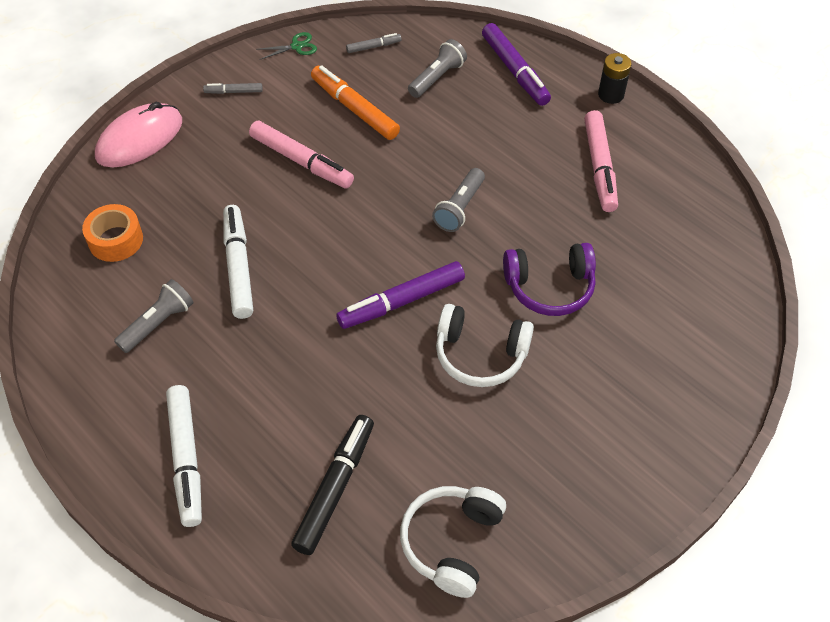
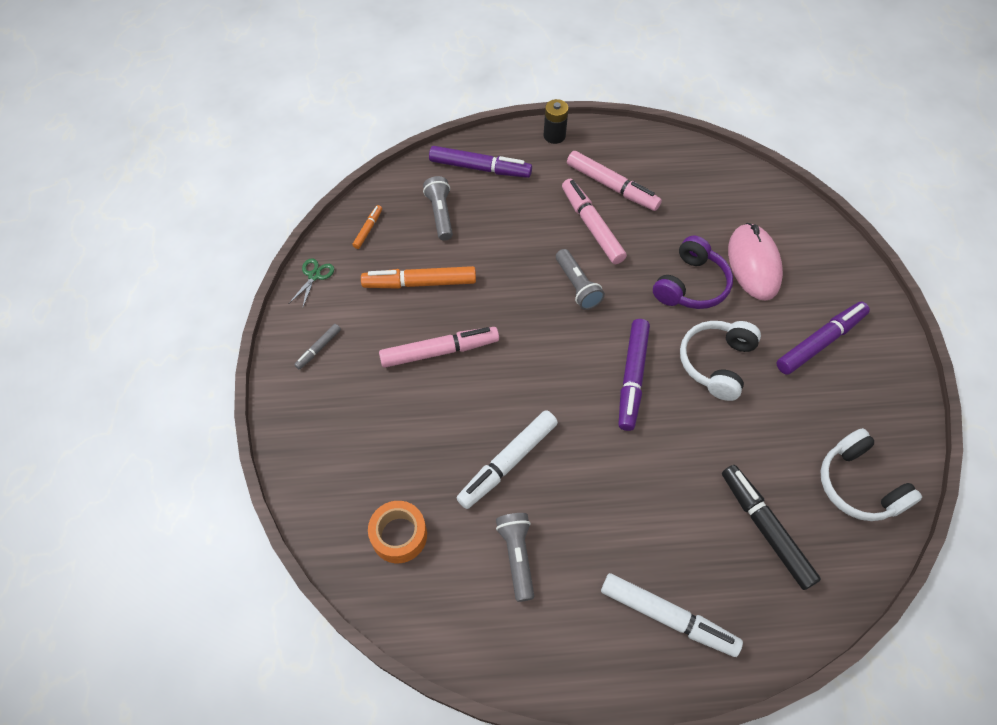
camera: 50 degrees left, 5 degrees up
(139, 139) = (302, 448): pink mouse -> pink mouse (753, 264)
(238, 267) = (508, 462): white marker -> white marker turned 75 degrees counterclockwise
(373, 47) = (368, 229): grey marker -> orange marker
(480, 355) = (716, 363): white headphones -> white headphones turned 150 degrees clockwise
(537, 180) = (592, 226): none -> pink marker
(591, 425) = (819, 342): none -> purple marker

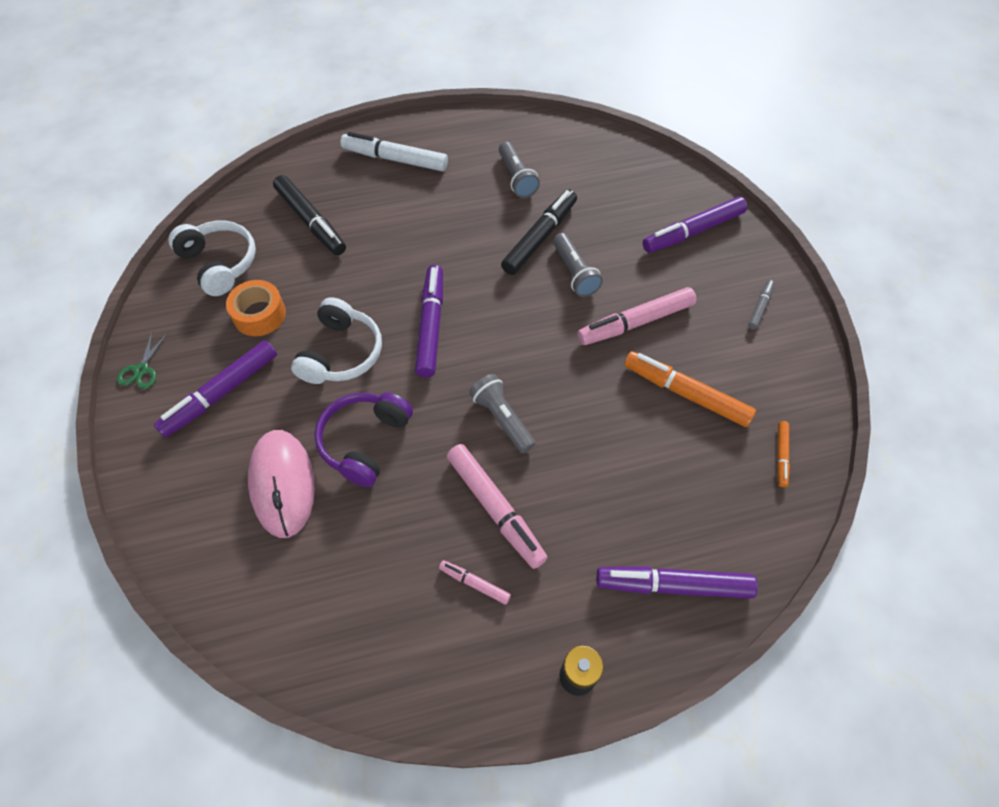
camera: 170 degrees right, 0 degrees up
(314, 276) = (811, 384): green scissors -> green scissors (141, 370)
(341, 443) = (693, 231): none -> purple marker
(399, 535) = (615, 178): orange tape -> orange tape (259, 315)
(420, 283) = (686, 394): orange marker -> orange marker turned 135 degrees counterclockwise
(440, 214) = (700, 494): grey flashlight -> grey flashlight (574, 273)
(508, 462) = (539, 238): white marker -> black marker
(611, 186) = (475, 584): pink marker -> pink marker, size x0.50

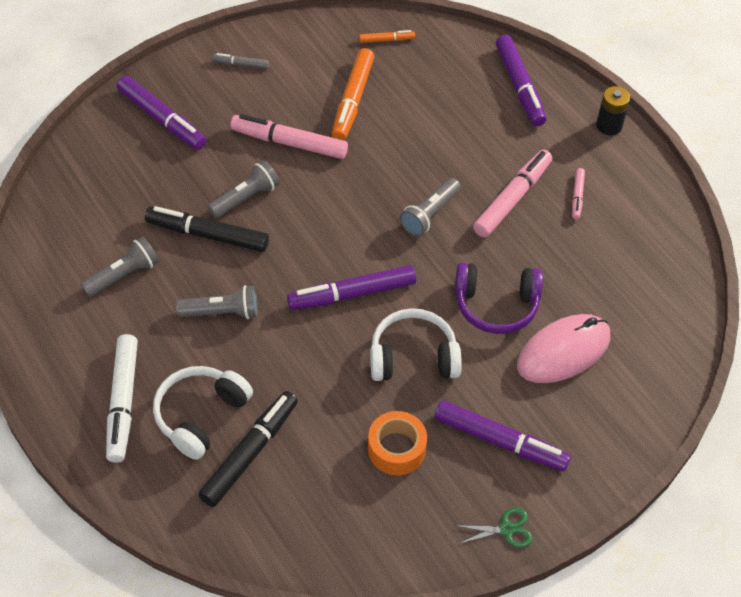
camera: 110 degrees left, 5 degrees down
(219, 263) = (343, 521): white headphones -> white headphones (200, 415)
(452, 231) = (222, 312): none -> grey flashlight
(636, 322) = (290, 143): pink marker -> pink marker turned 150 degrees clockwise

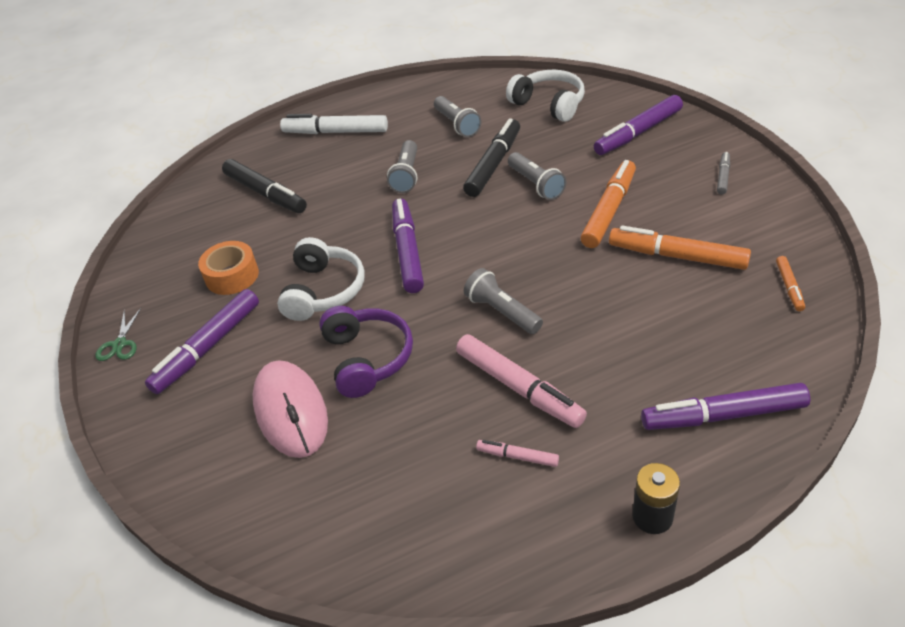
camera: 105 degrees right, 10 degrees down
(200, 415) = (310, 168): white headphones -> white headphones (549, 104)
(290, 143) = (608, 211): pink marker -> orange marker
(496, 305) = (367, 358): purple headphones -> purple headphones turned 150 degrees clockwise

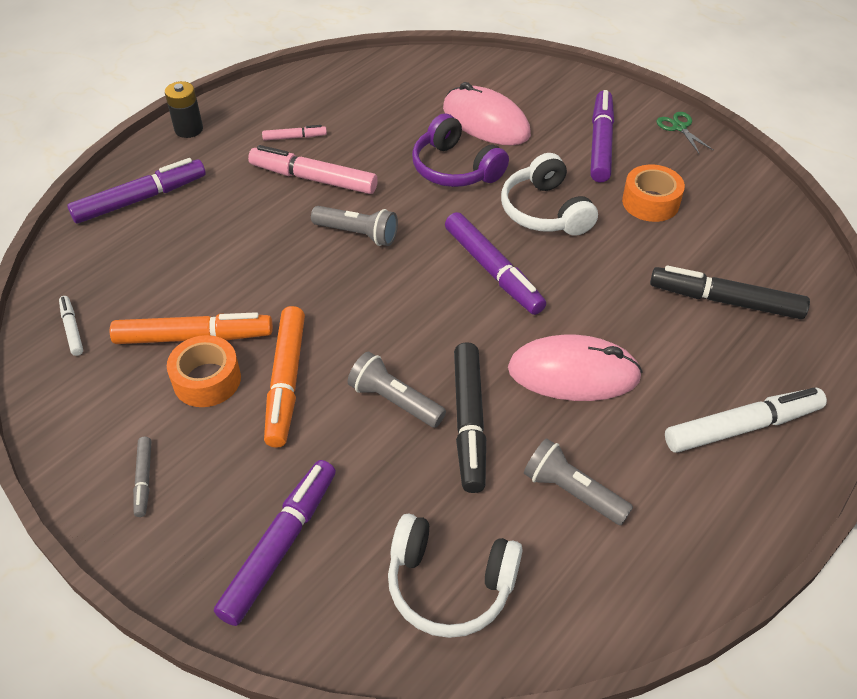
camera: 150 degrees right, 5 degrees up
(407, 175) = (573, 373): grey flashlight -> pink mouse
(670, 224) = (207, 380): none -> orange tape
(789, 287) = (72, 329): orange marker -> white marker

